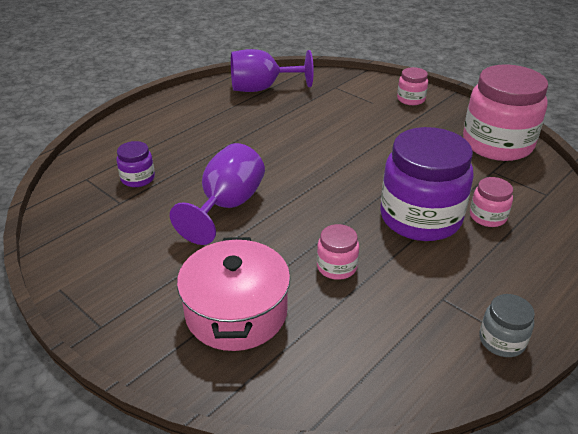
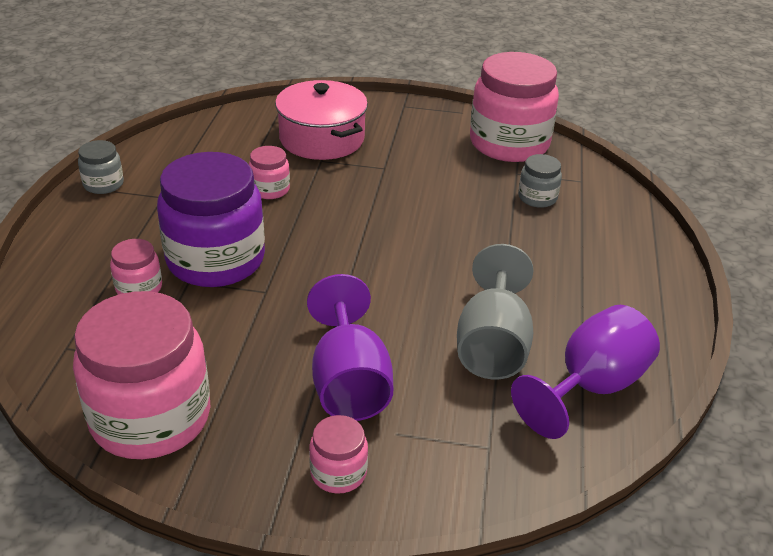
camera: 145 degrees right, 0 degrees up
(79, 232) = (509, 143): none -> pink jar
(138, 178) = (537, 197): purple jar -> grey jar
(227, 206) = (420, 204): purple goblet -> purple goblet (349, 383)
(287, 115) = (492, 345): none -> grey goblet

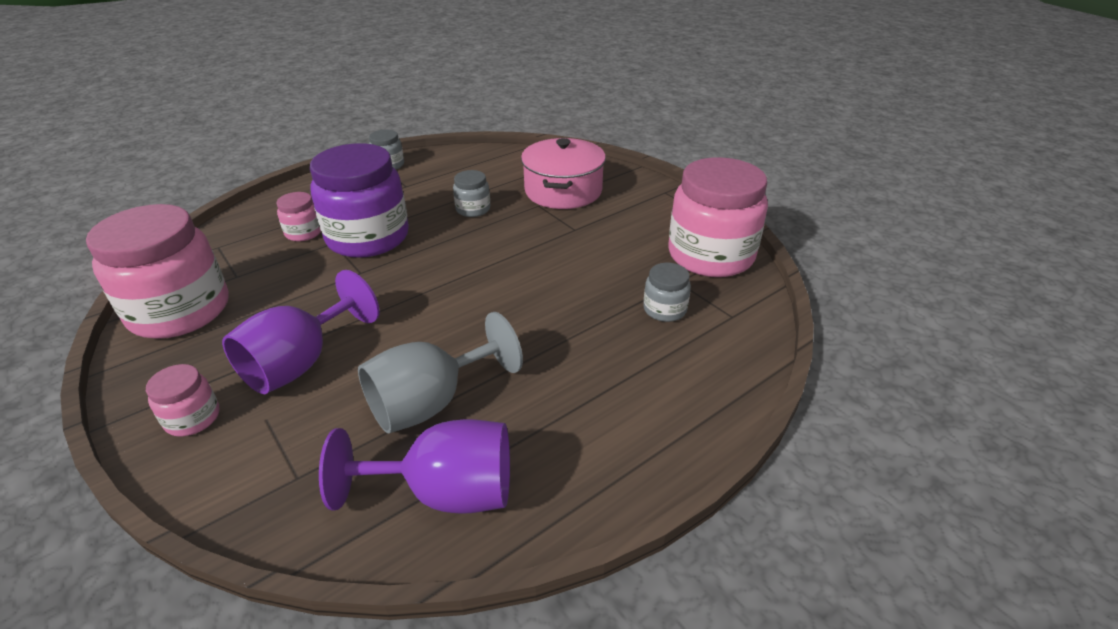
camera: 45 degrees right, 0 degrees up
(270, 189) = (473, 209): pink jar -> grey jar

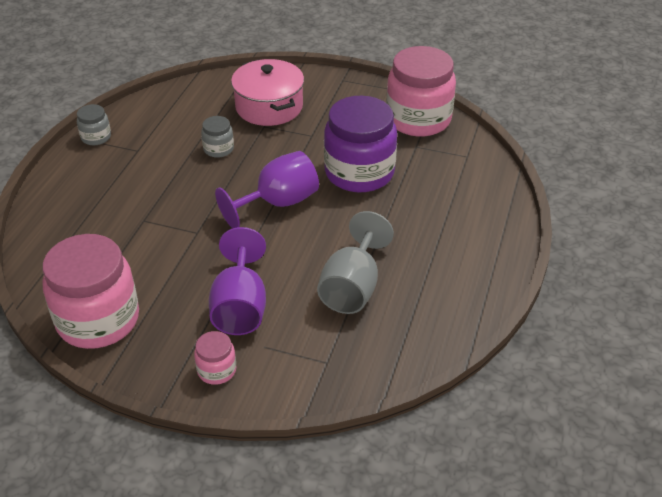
camera: 35 degrees left, 5 degrees up
(304, 233) = (107, 223): pink jar -> none
(368, 238) = (166, 205): purple jar -> purple jar (359, 172)
(446, 492) = (415, 325): purple goblet -> purple goblet (278, 203)
(664, 309) = (426, 169): grey jar -> none

